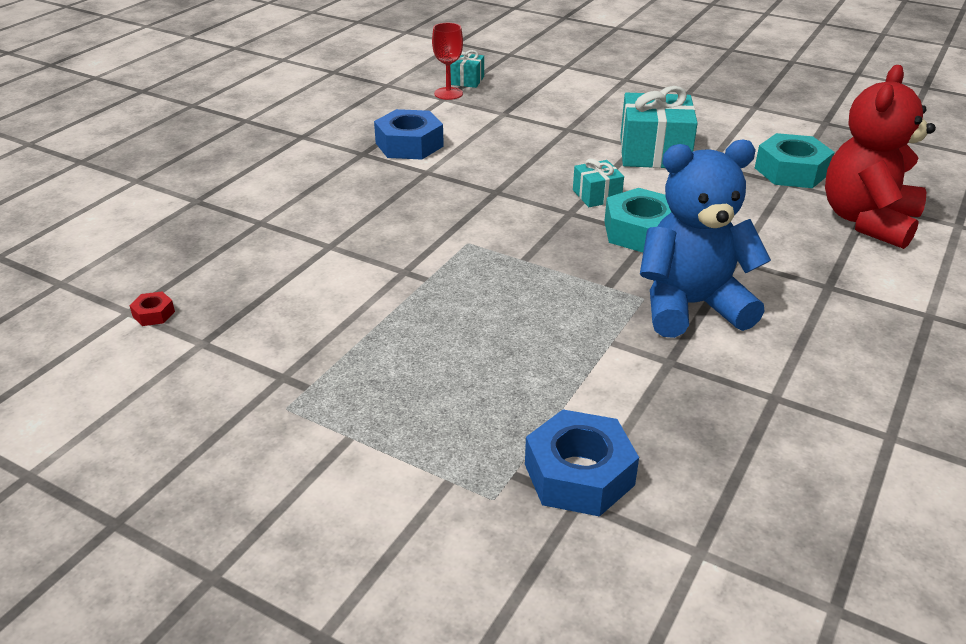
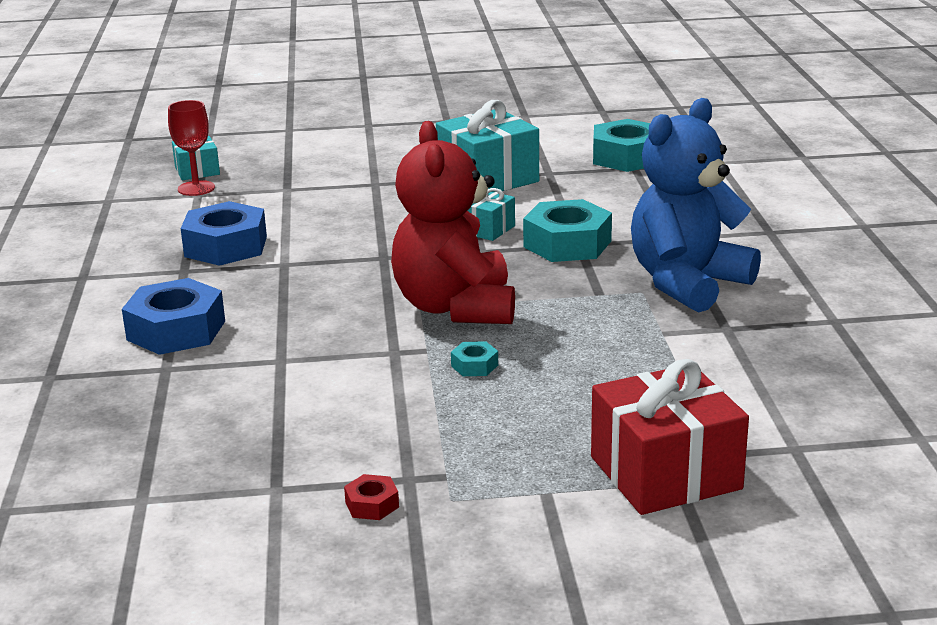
camera: 35 degrees left, 10 degrees down
(153, 314) = (177, 489): red nut -> red nut (372, 505)
(440, 307) = (474, 365): none -> turquoise nut
(450, 467) = (665, 473): none -> red gift
(579, 475) = (770, 431): blue nut -> blue nut (176, 330)
(867, 221) = (735, 175): red teddy bear -> red teddy bear (455, 307)

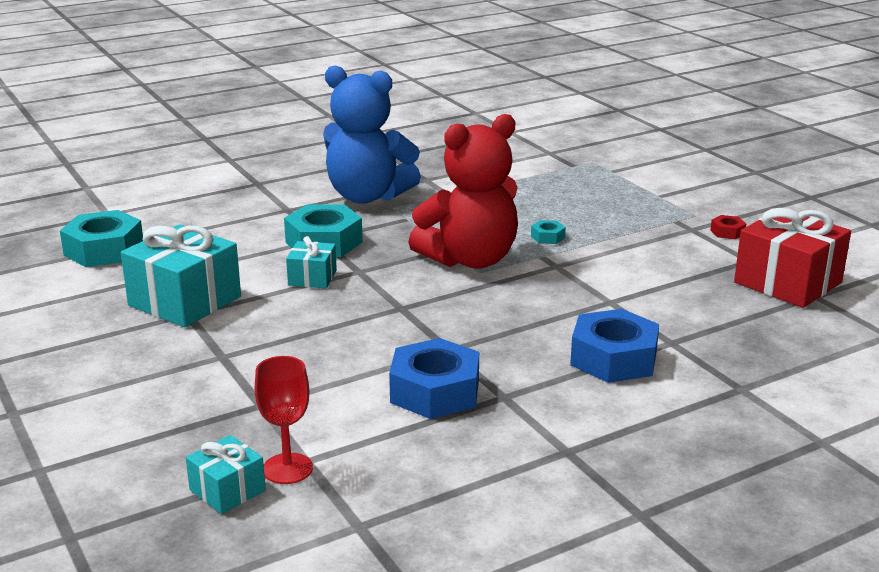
camera: 115 degrees left, 0 degrees up
(665, 473) = (607, 174): red gift -> red gift (788, 282)

